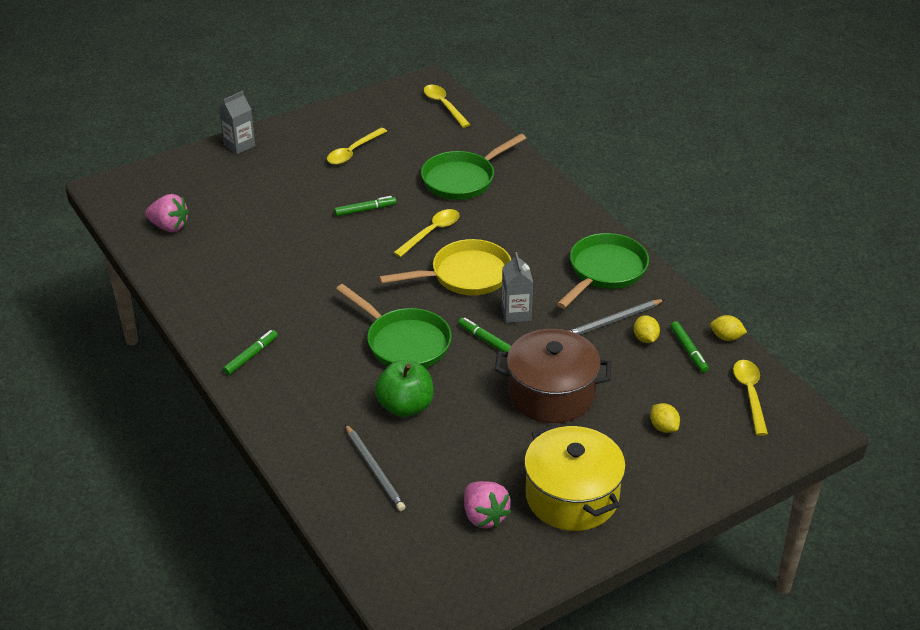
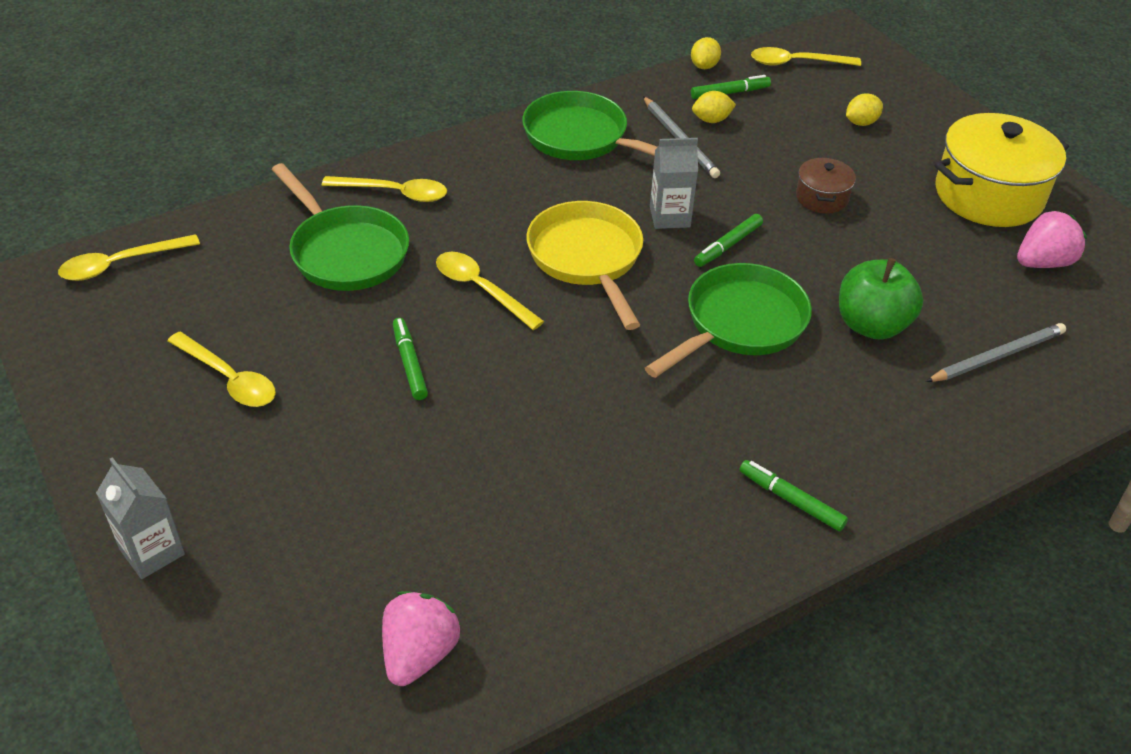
camera: 90 degrees left, 5 degrees up
(524, 193) = (394, 193): none -> yellow spoon
(551, 394) = (822, 198): brown pot -> brown pot, size x0.49

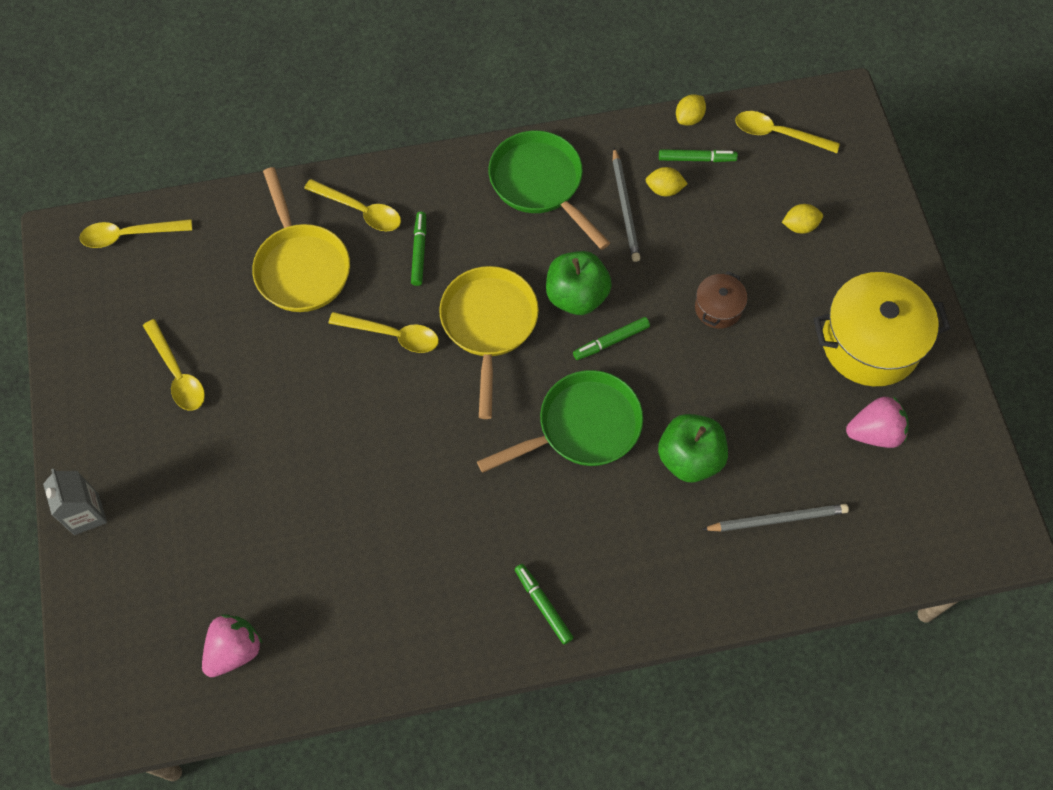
camera: 20 degrees right, 20 degrees up
(346, 252) = (301, 267): green pan -> yellow pan
(410, 363) = (312, 396): green marker -> green marker (419, 251)
(481, 289) = (392, 335): yellow spoon -> yellow spoon turned 135 degrees clockwise
(669, 217) = (576, 296): grey carton -> green apple

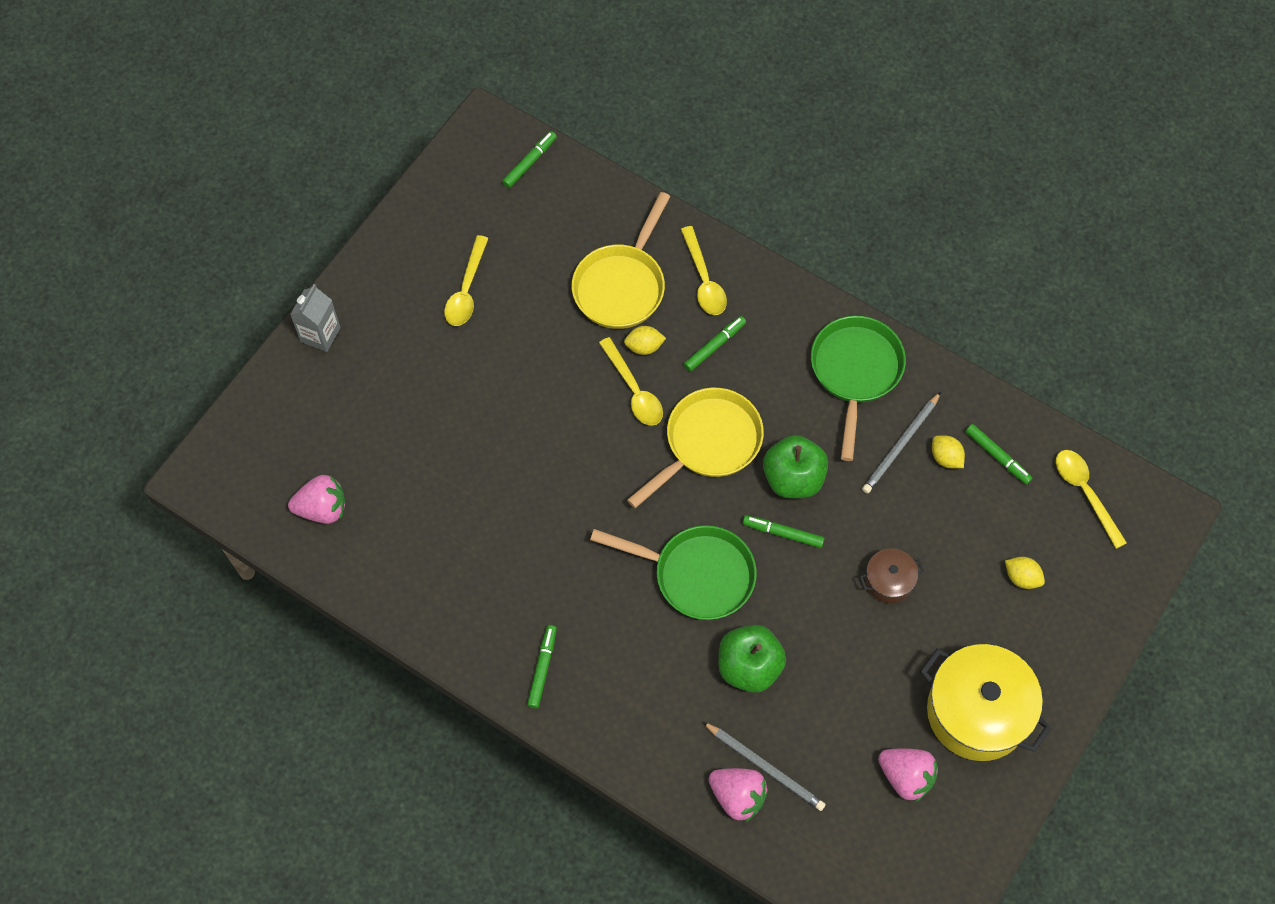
camera: 45 degrees right, 0 degrees up
(129, 235) = (530, 162): yellow spoon -> green marker
(689, 118) = (1026, 420): yellow lemon -> yellow lemon (644, 347)
(782, 559) = (737, 796): none -> pink strawberry

